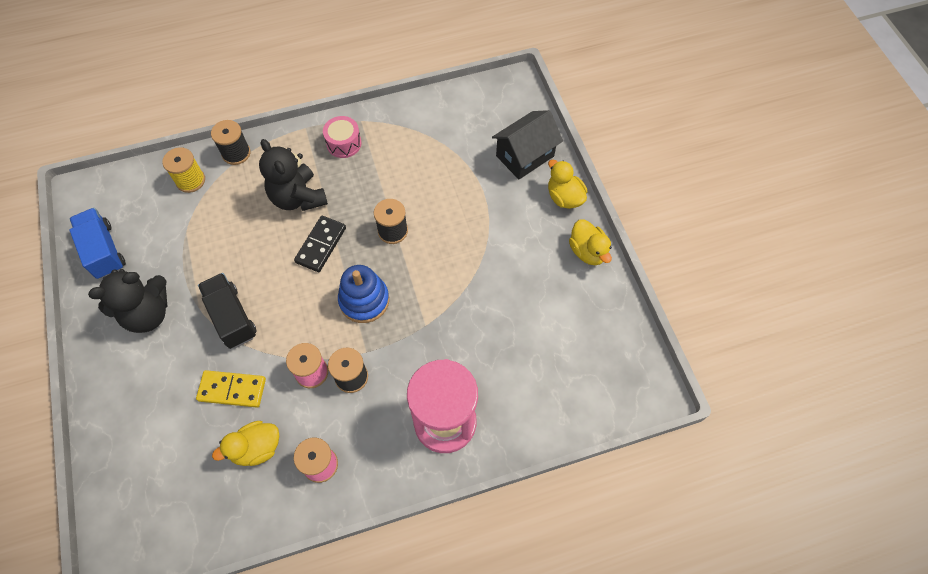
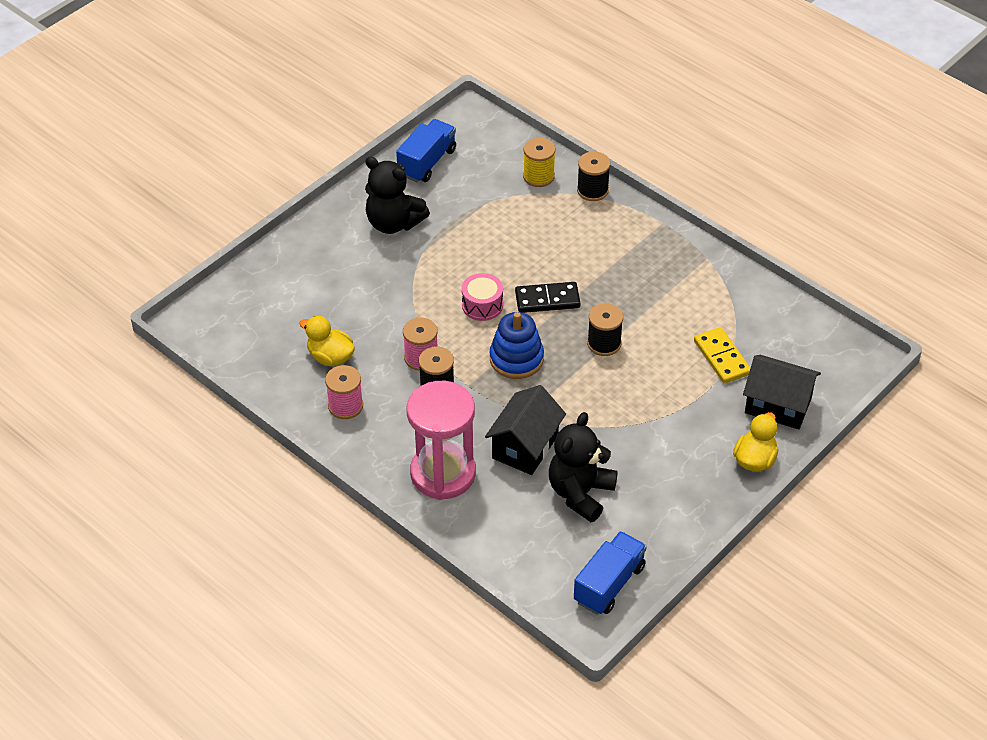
camera: 60 degrees right, 15 degrees down
(232, 317) = (431, 278): black truck -> none
(232, 389) = (368, 314): yellow domino -> yellow domino (722, 357)
(298, 197) = (583, 258): black teddy bear -> black teddy bear (580, 493)
(344, 143) = (669, 259): pink drum -> pink drum (482, 305)
(457, 343) = (525, 447): none -> black house
(587, 251) = (706, 506): yellow duck -> none
(624, 357) = (609, 584): none -> blue truck

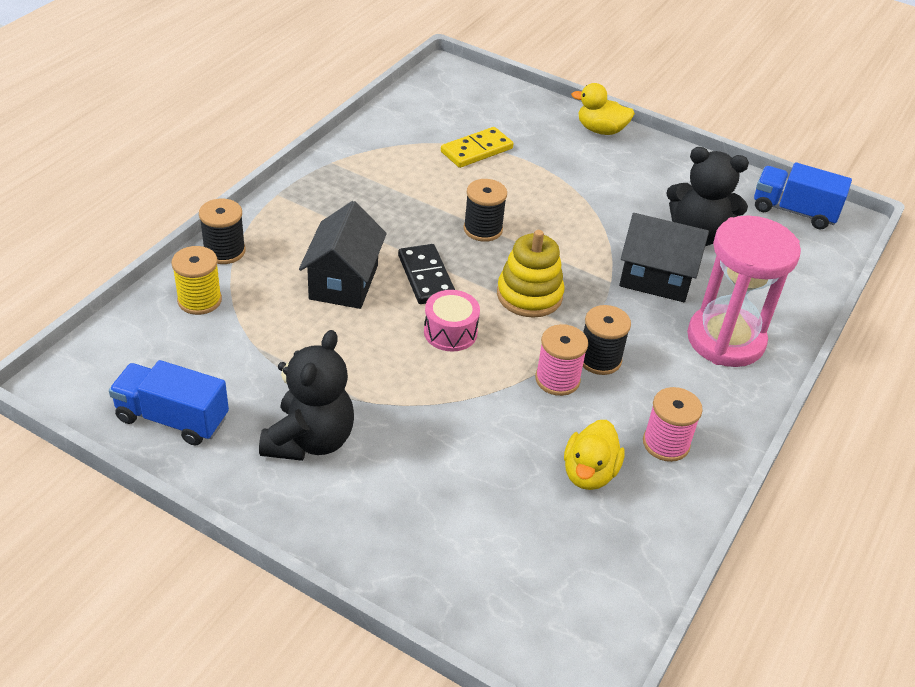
camera: 105 degrees left, 5 degrees down
(516, 359) = (529, 295): blue stacking toy -> yellow stacking toy
(778, 405) = (527, 117): black house -> black house (344, 282)

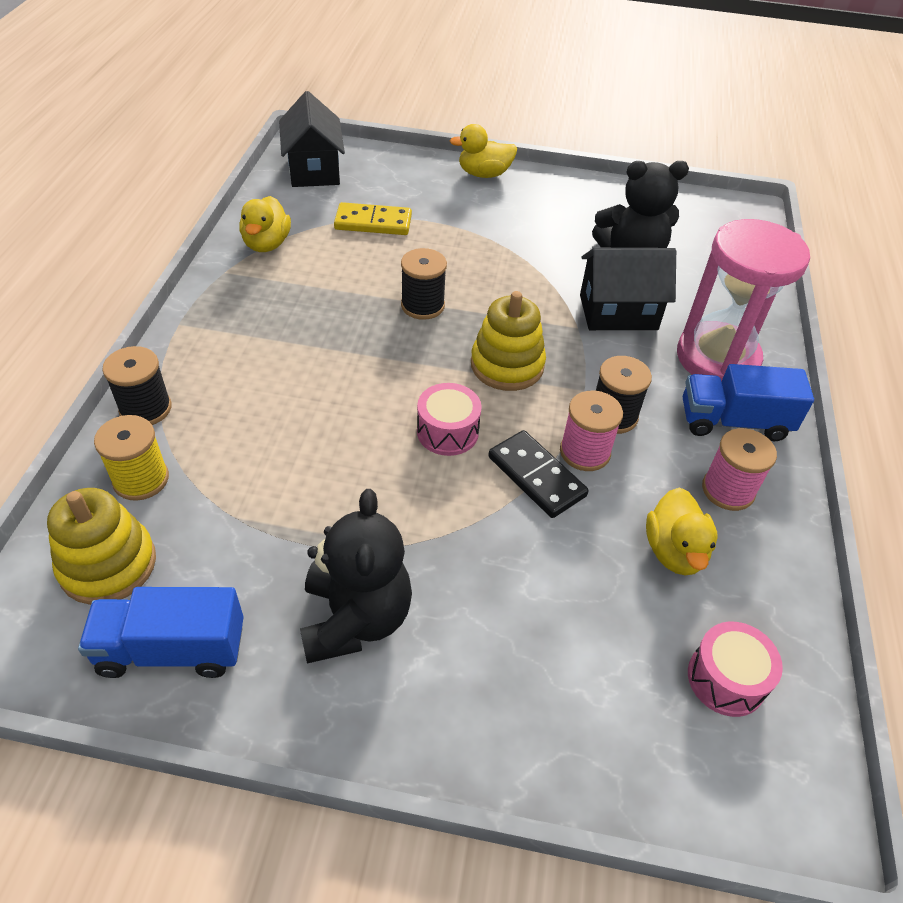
camera: 20 degrees left, 5 degrees up
(152, 351) = (108, 564): none -> yellow stacking toy
(344, 282) = (303, 407): black house -> black house (314, 170)
(376, 147) = (267, 244): none -> yellow duck
(426, 277) = (390, 375): black domino -> black domino (536, 476)
(476, 150) = (373, 222): yellow domino -> yellow domino turned 60 degrees clockwise
(575, 572) = (726, 679): none -> pink drum
(794, 211) = (700, 212): blue truck -> blue truck (734, 421)

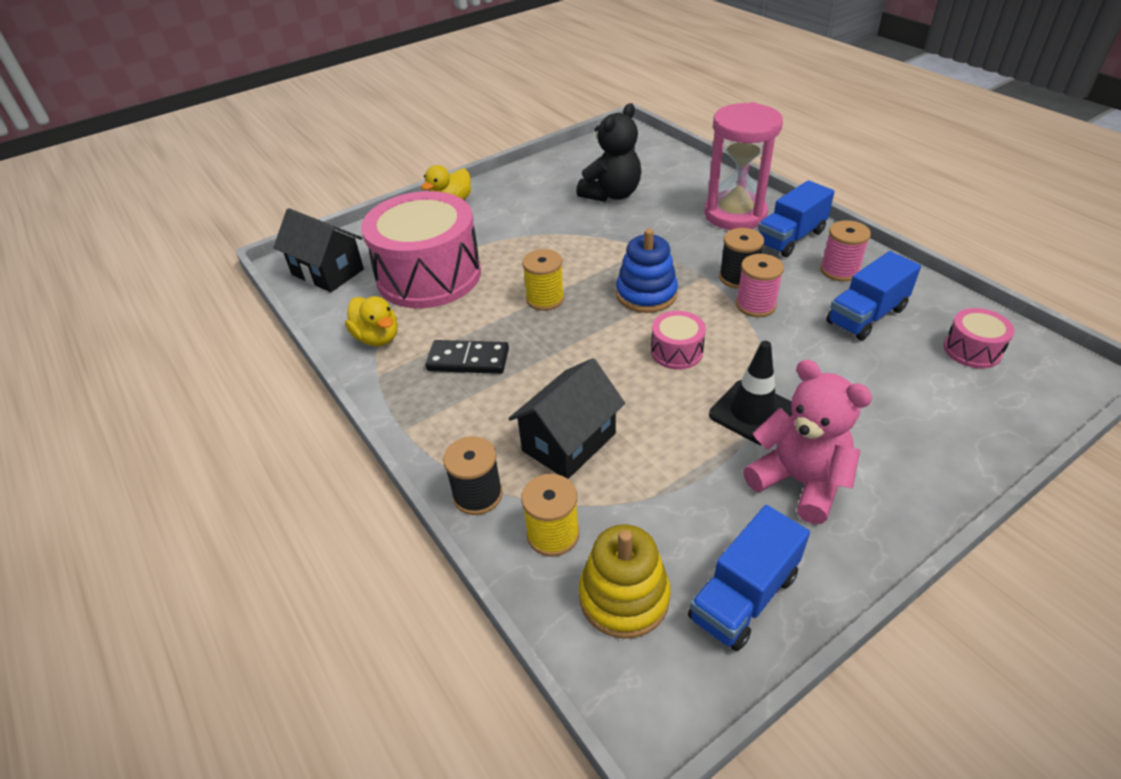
camera: 40 degrees left, 5 degrees down
(355, 619) = (799, 482): black teddy bear -> pink teddy bear
(373, 222) = (429, 275): yellow domino -> pink drum
(419, 532) = (752, 412): none -> black traffic cone
(422, 305) = (545, 299): black spool -> yellow spool
(507, 365) = (646, 294): yellow stacking toy -> blue stacking toy
(536, 476) = (755, 335): black domino -> black domino (468, 360)
(618, 312) = (653, 226): black house -> black house (569, 442)
(674, 551) = (866, 316): yellow duck -> blue truck

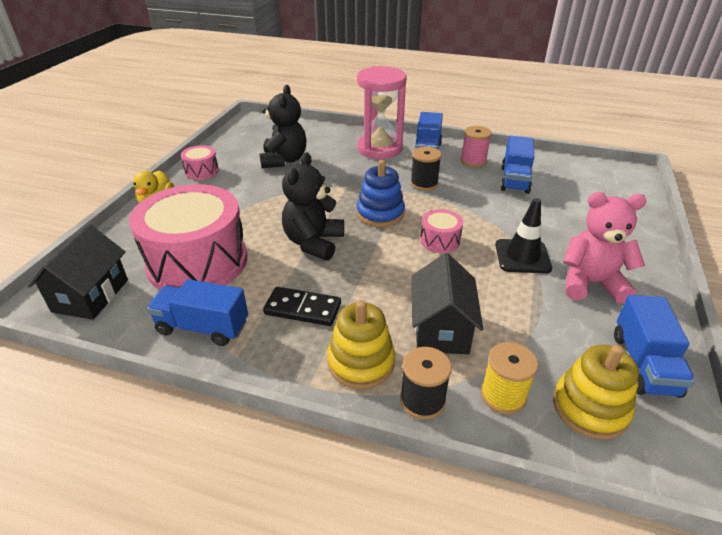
camera: 40 degrees left, 5 degrees down
(328, 272) = (90, 295): black house -> black house turned 75 degrees counterclockwise
(377, 338) = (203, 327): yellow duck -> blue truck
(464, 433) = (361, 362): none -> yellow stacking toy
(468, 360) = (303, 309): black domino -> black domino turned 45 degrees clockwise
(545, 299) = (313, 243): yellow spool -> black teddy bear
(755, 305) = (452, 196): pink spool -> none
(972, 350) = (580, 178): pink drum -> pink drum (202, 171)

